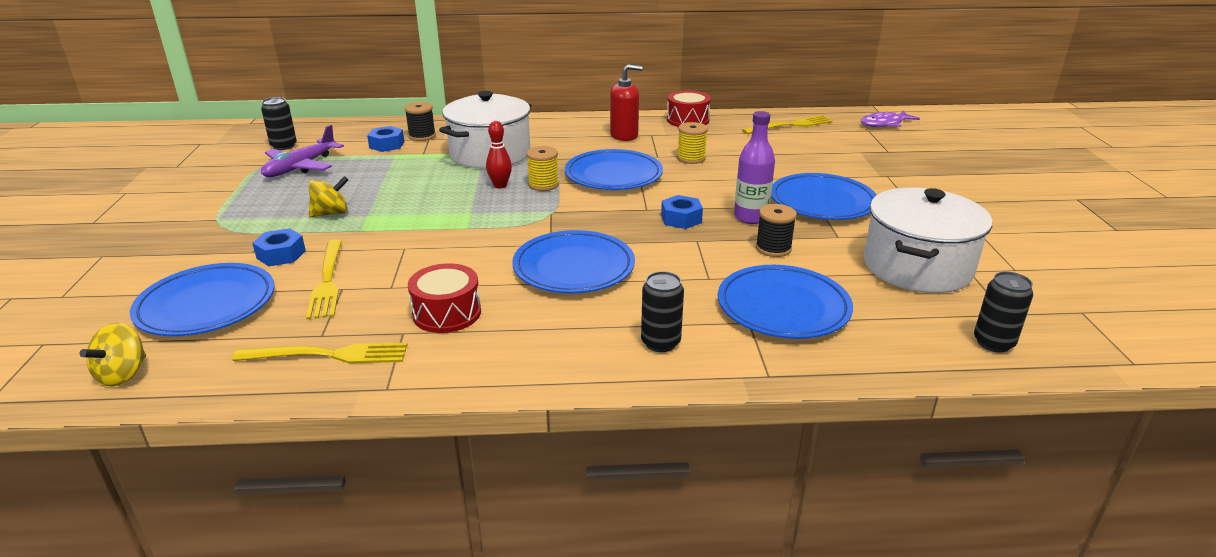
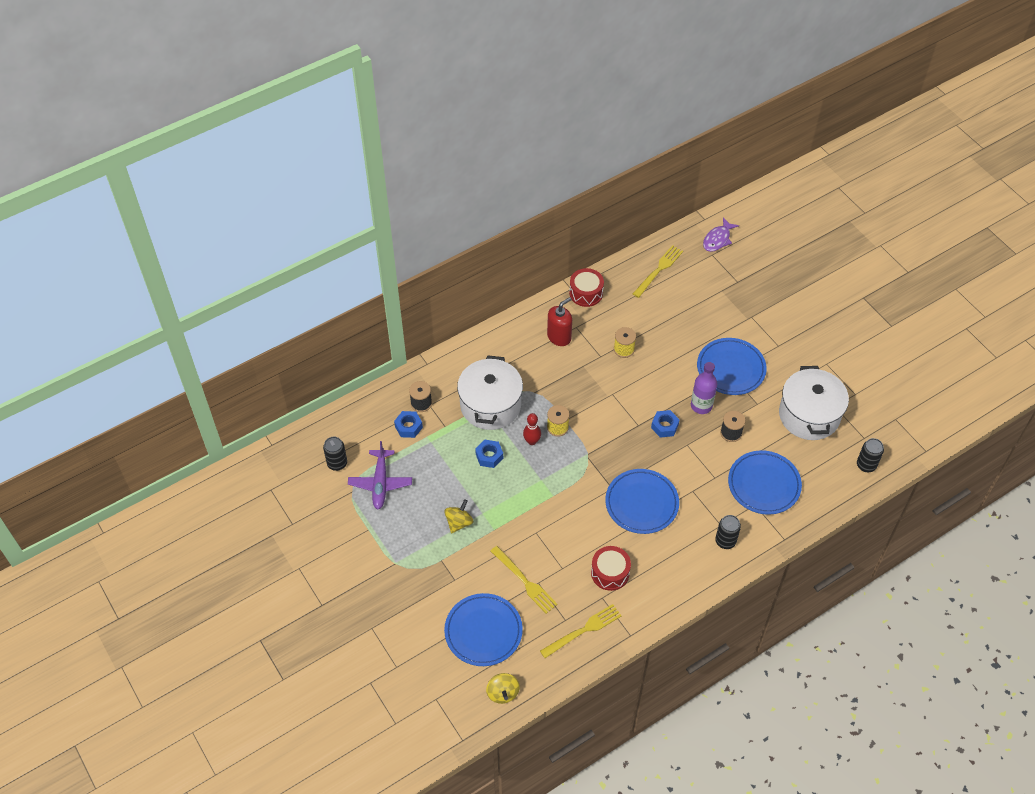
camera: 30 degrees left, 25 degrees up
(281, 254) = (474, 573): blue nut -> blue nut (489, 456)
(613, 175) = (591, 395): blue plate -> none

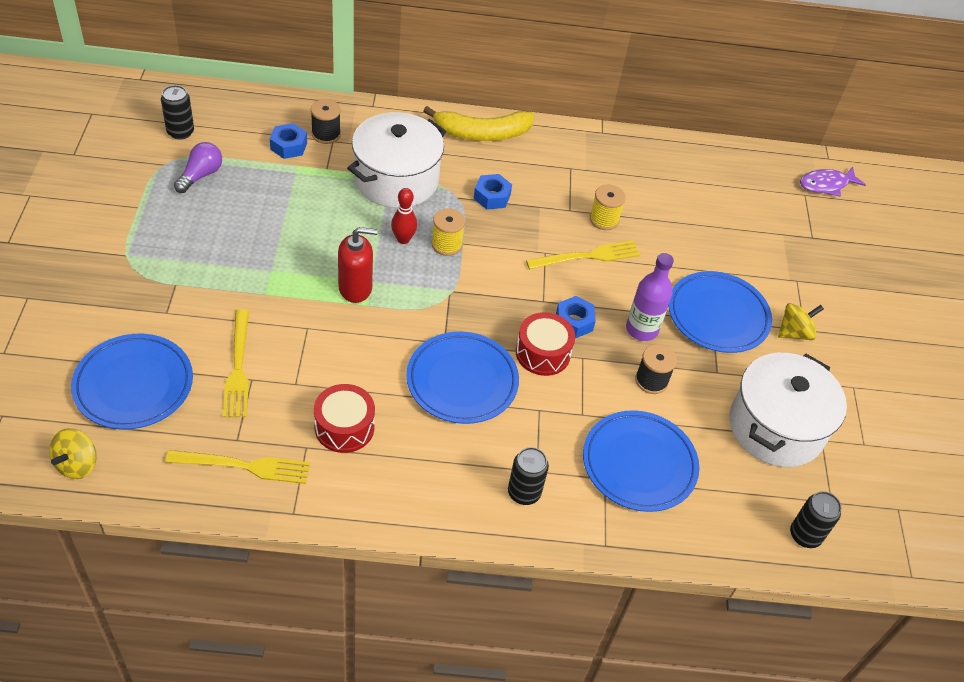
camera: 30 degrees right, 5 degrees down
(380, 483) = (200, 175): purple plane -> purple light bulb
(459, 522) = (236, 262): yellow spinning top -> yellow spinning top (794, 333)
(489, 456) = (341, 223): blue nut -> blue nut (492, 196)
(507, 338) = (482, 133): none -> yellow banana
(559, 337) = (541, 165): red soap dispenser -> red soap dispenser (355, 288)
(586, 293) = (615, 145): red drum -> red drum (543, 353)
(658, 270) = (723, 172): yellow fork -> yellow fork (587, 256)

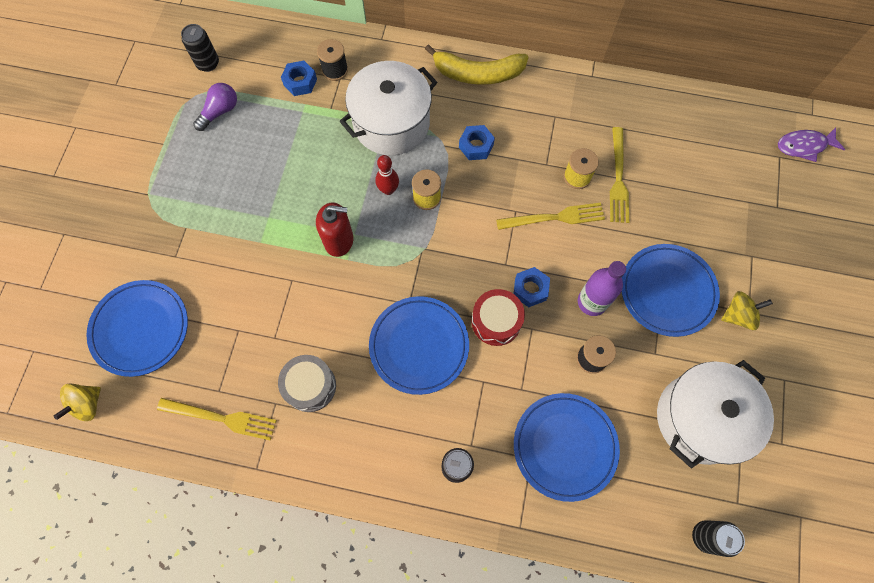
camera: 15 degrees right, 20 degrees up
(238, 367) = (228, 317): yellow fork -> yellow fork (618, 179)
(344, 427) = (310, 386): red drum -> grey drum

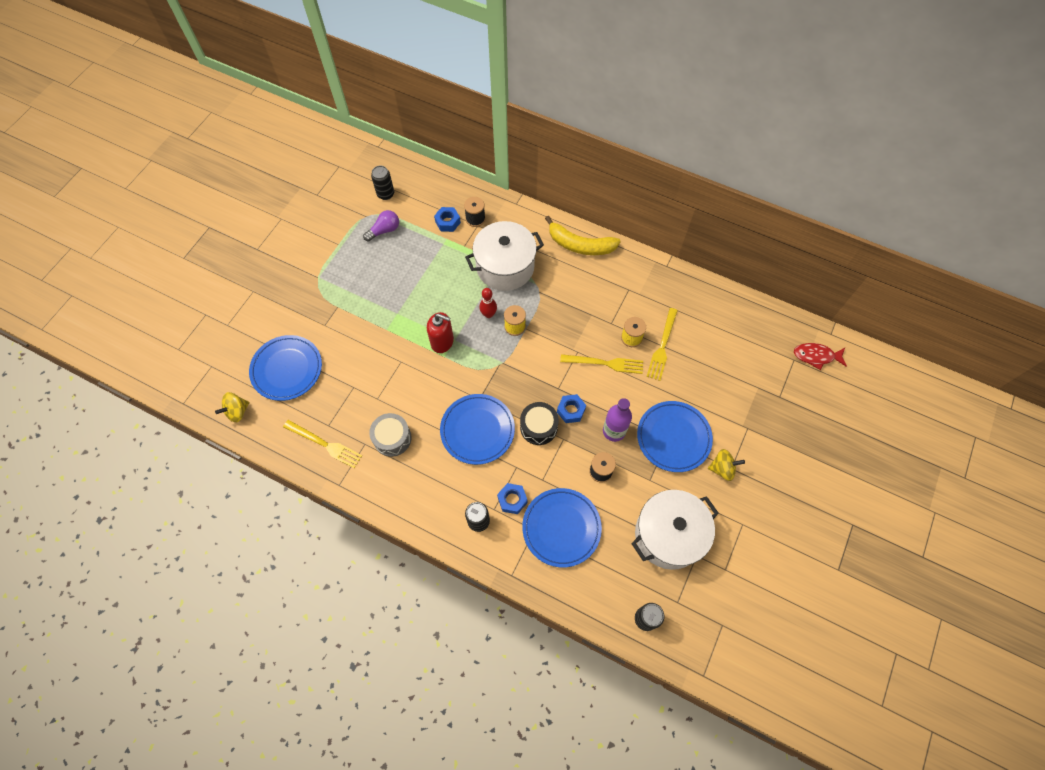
camera: 15 degrees right, 5 degrees down
(476, 146) = (562, 297): blue nut -> blue nut (512, 500)
(496, 321) = (538, 427): red drum -> black drum
(804, 146) = (816, 356): purple fish -> red fish

